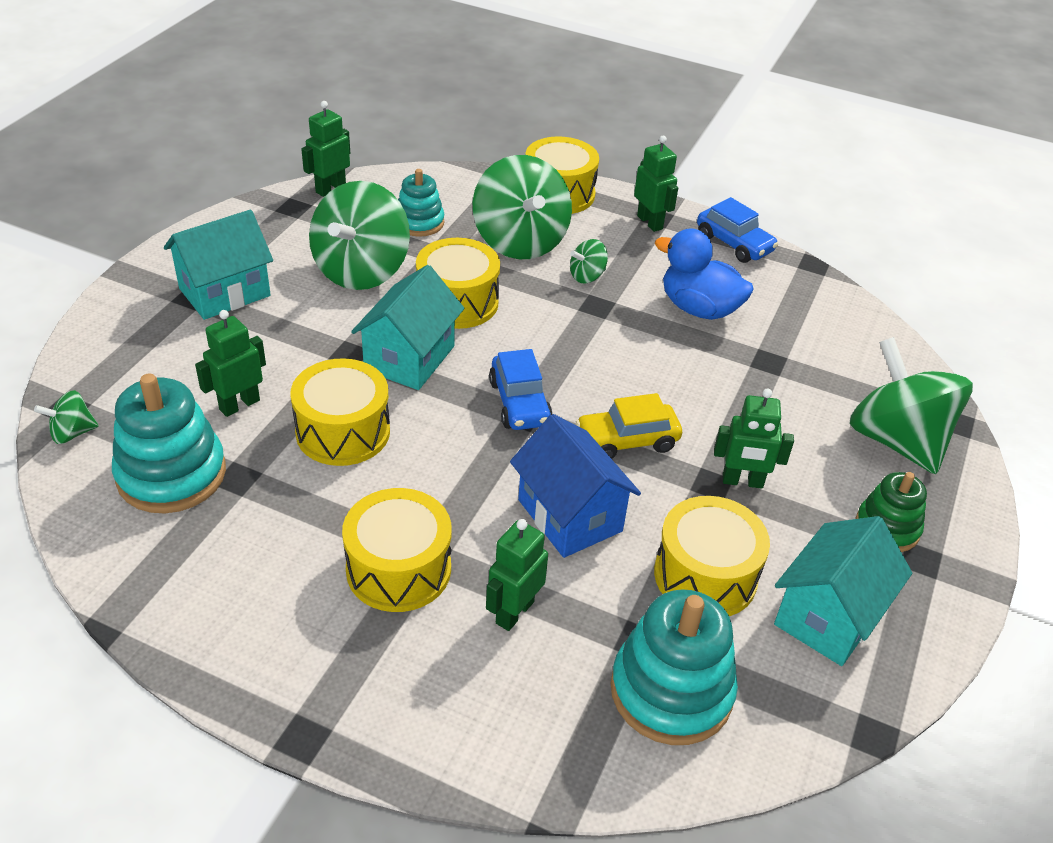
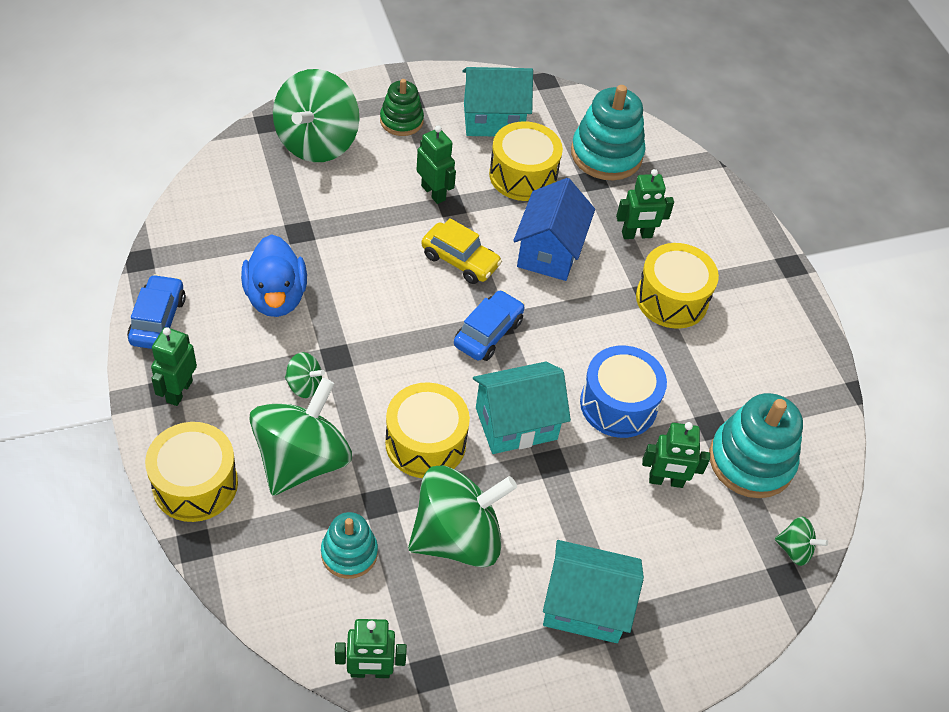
camera: 135 degrees left, 10 degrees up
(343, 431) = (618, 404): yellow drum -> blue drum

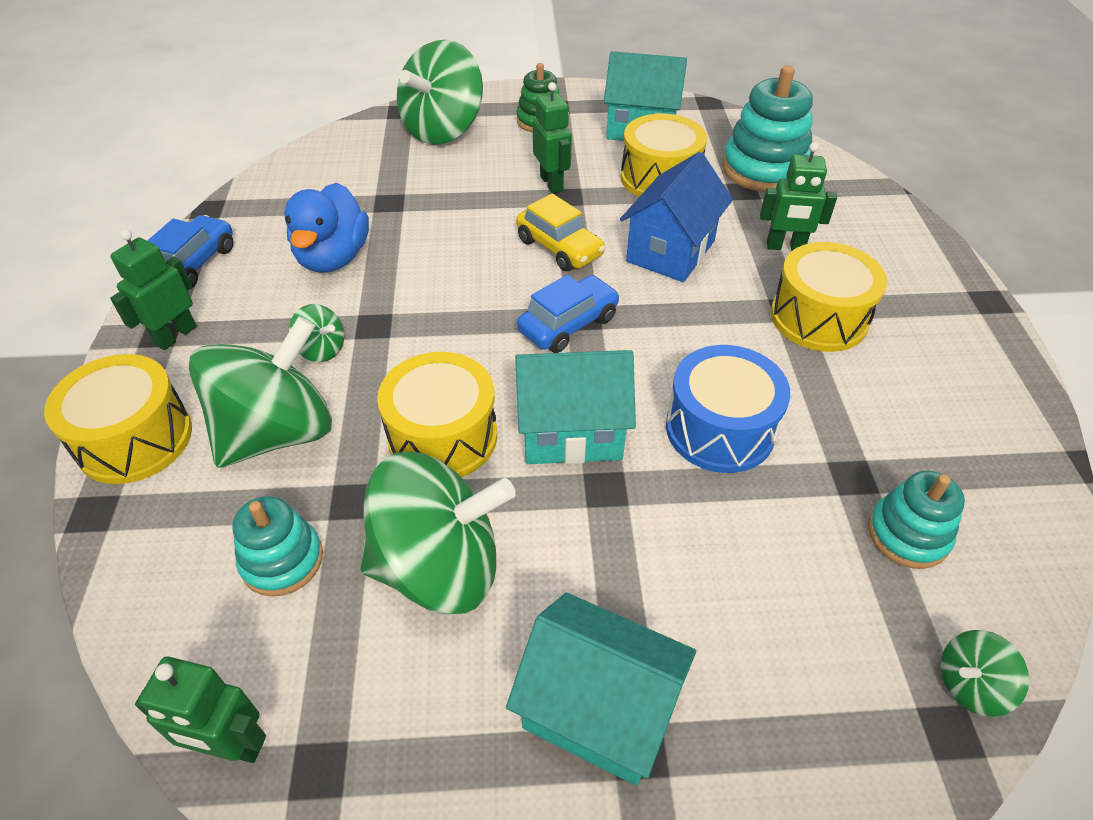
camera: 20 degrees right, 5 degrees down
(666, 481) = (769, 541): green robot -> none
(751, 461) = (907, 534): turquoise stacking toy -> turquoise stacking toy, size x0.60
(795, 549) = (970, 685): green spinning top -> green spinning top turned 120 degrees clockwise

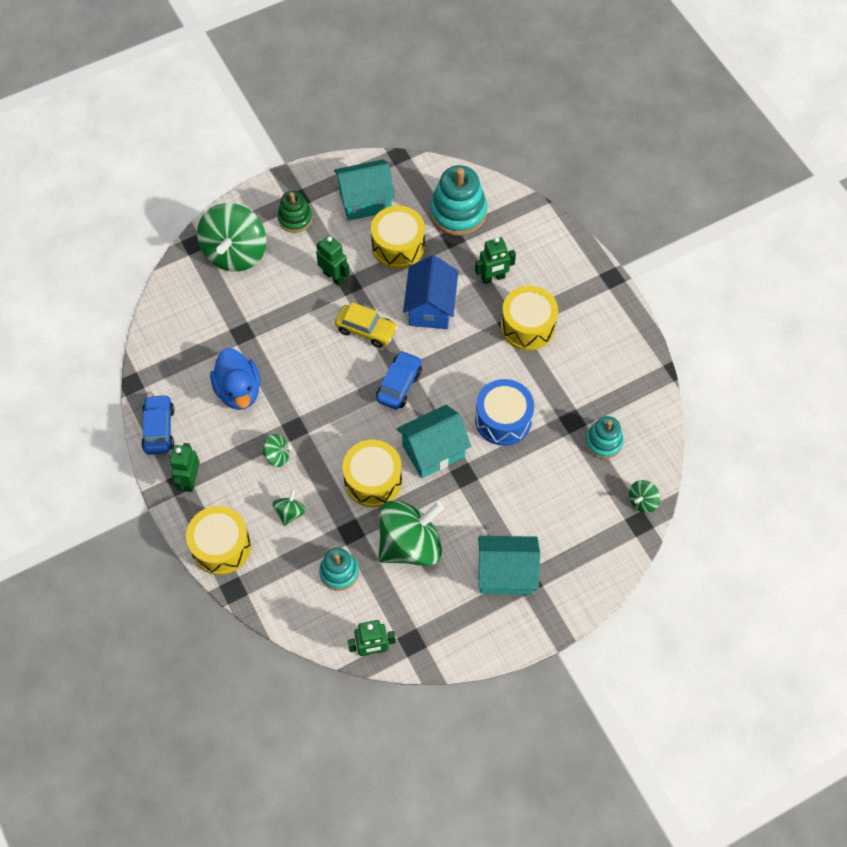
camera: 25 degrees left, 15 degrees up
(277, 432) = (290, 512): green spinning top -> green spinning top, size x0.44

